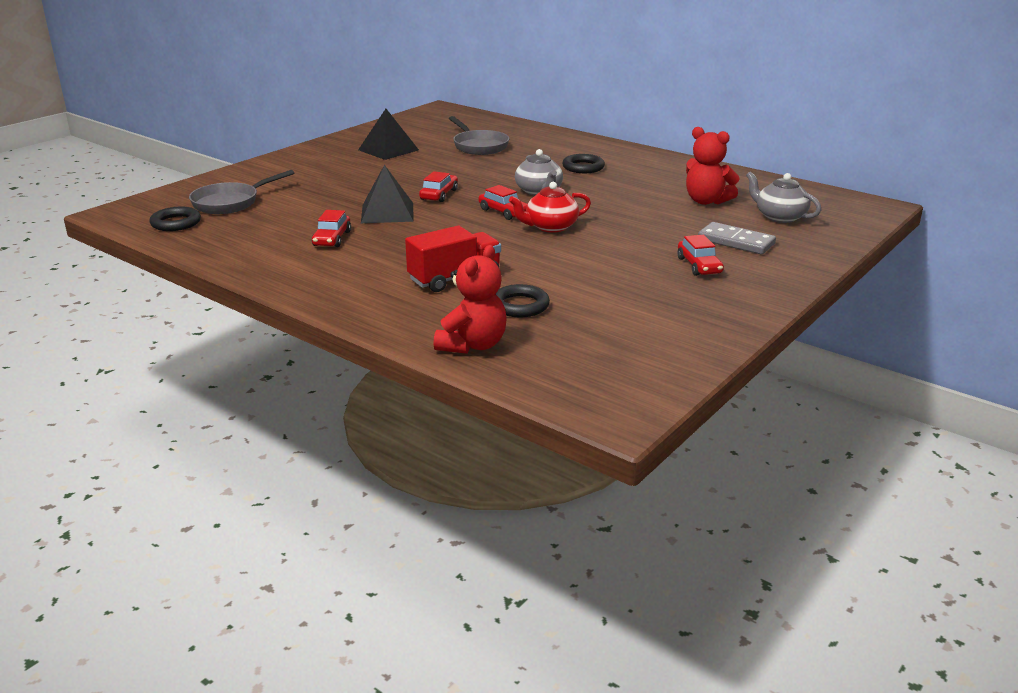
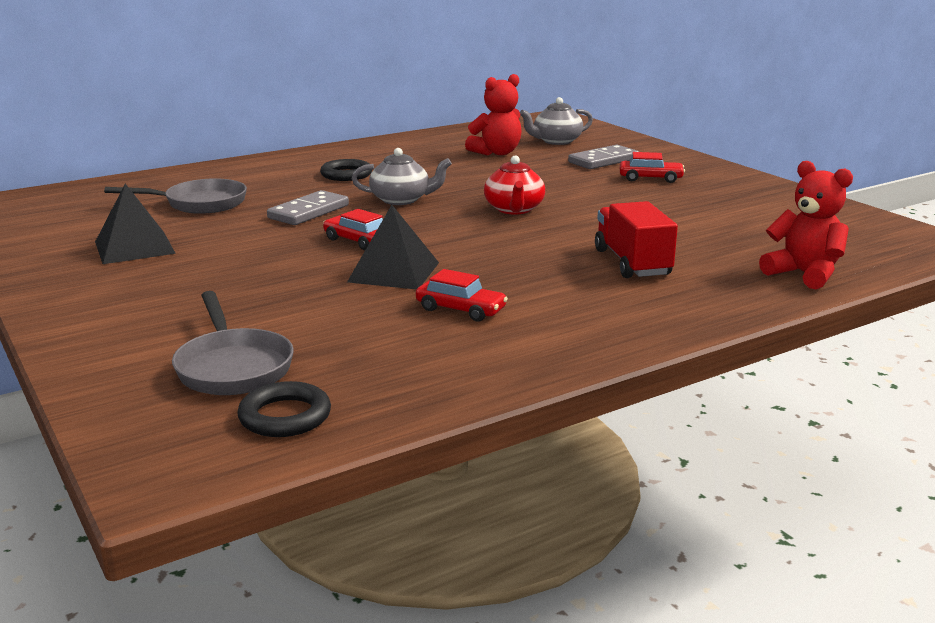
camera: 70 degrees left, 5 degrees down
(487, 173) = (308, 212): none -> grey domino
(504, 212) = (451, 221): red car -> none
(520, 306) = (715, 246): black ring -> none

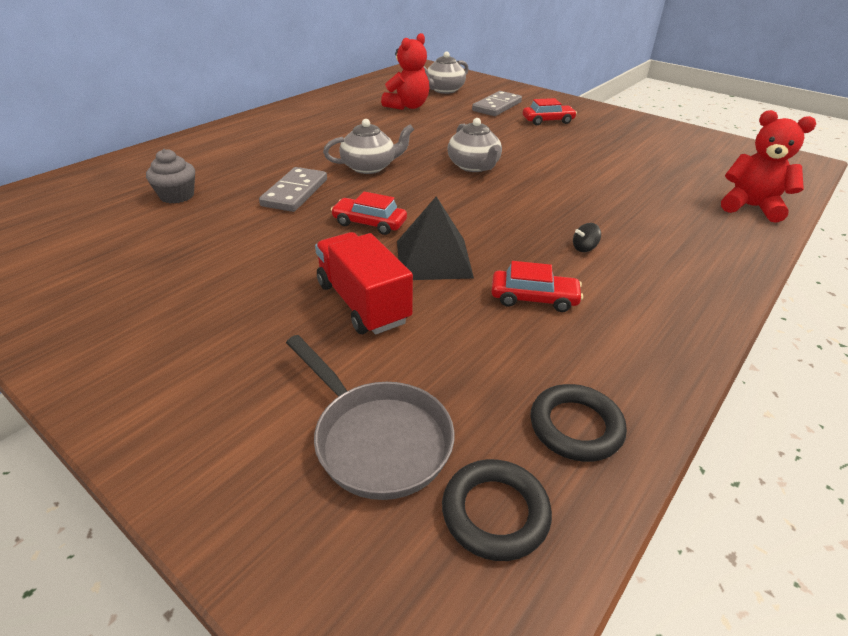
camera: 20 degrees left, 15 degrees up
(134, 247) = (142, 267): black pyramid -> none
(199, 203) = (177, 196): grey pan -> grey cupcake
(346, 174) = (297, 143): black ring -> black ring (576, 427)
(514, 209) = (474, 166): red teapot -> grey teapot
(557, 283) = (584, 248): none -> black spinning top
(632, 263) = (619, 214): red truck -> red truck (363, 303)

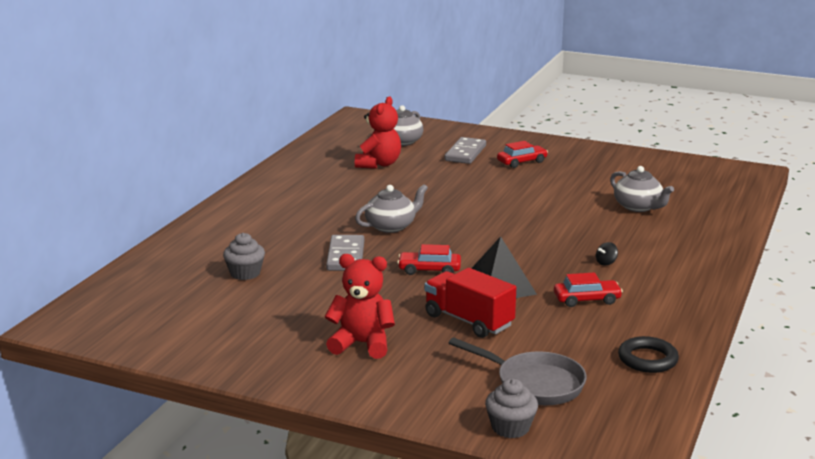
camera: 15 degrees left, 15 degrees down
(277, 535) = (510, 427): none -> grey cupcake
(474, 166) = (482, 213): grey teapot -> grey teapot (638, 207)
(495, 513) = (621, 400): black ring -> none
(751, 207) = (719, 215): red teddy bear -> red teddy bear (362, 344)

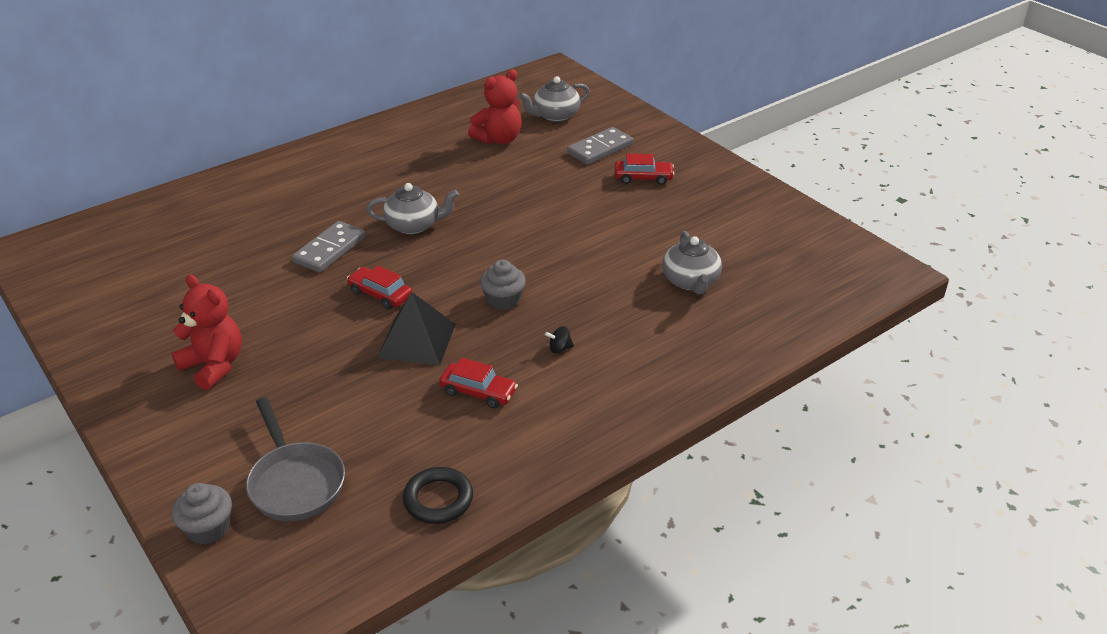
camera: 30 degrees right, 15 degrees up
(245, 273) = (225, 241): grey cupcake -> grey cupcake (503, 300)
(468, 321) = (336, 374): red truck -> none

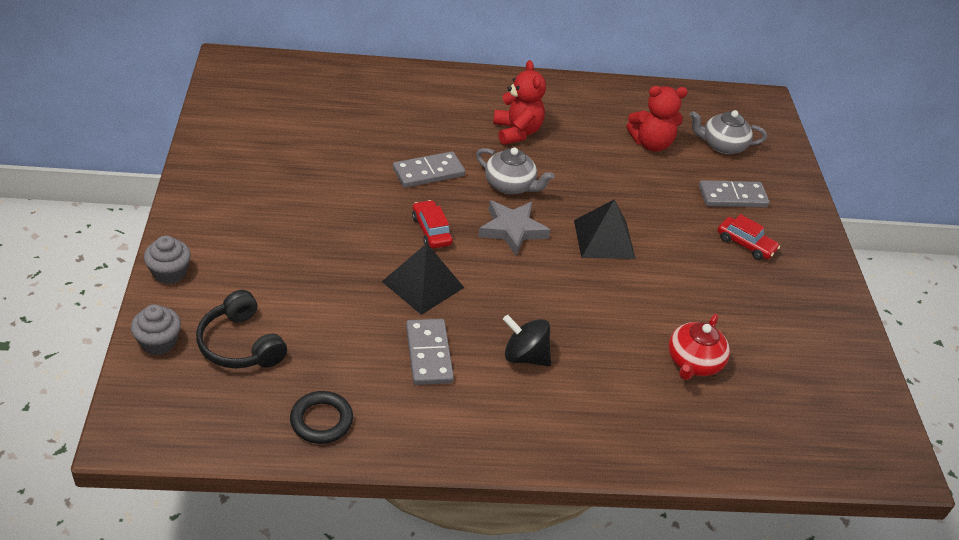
camera: 30 degrees right, 5 degrees up
(214, 366) = (268, 221): red teddy bear -> red teddy bear (516, 132)
(295, 482) = (240, 344): grey pan -> black headphones
(451, 258) = (512, 230): none -> grey star
(478, 392) = (428, 354): red car -> grey domino
(503, 300) = (519, 289): grey cupcake -> grey cupcake (169, 273)
(533, 228) = (604, 239): none -> black pyramid
(559, 348) = (524, 356): black spinning top -> black spinning top, size x2.01
(690, 281) = (693, 362): grey teapot -> red teapot

